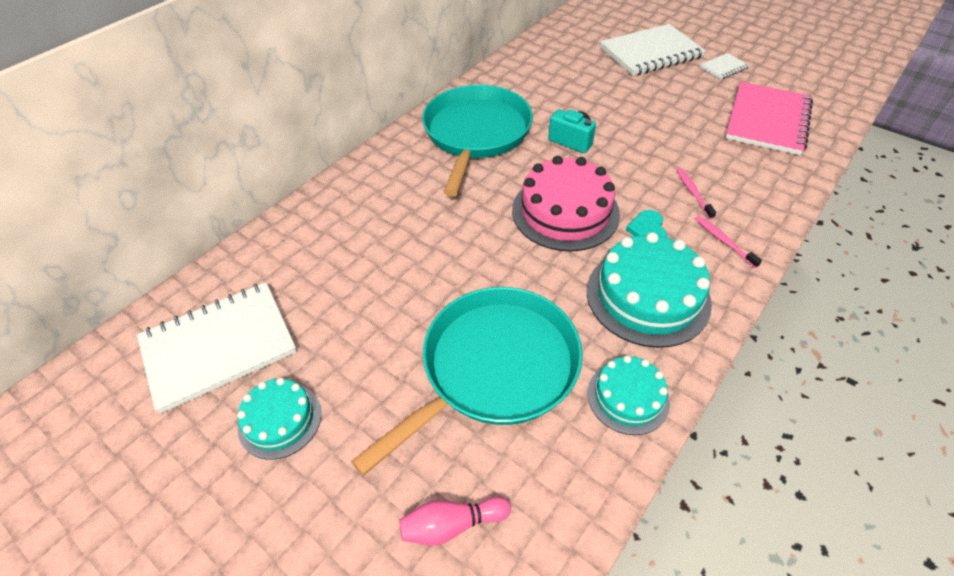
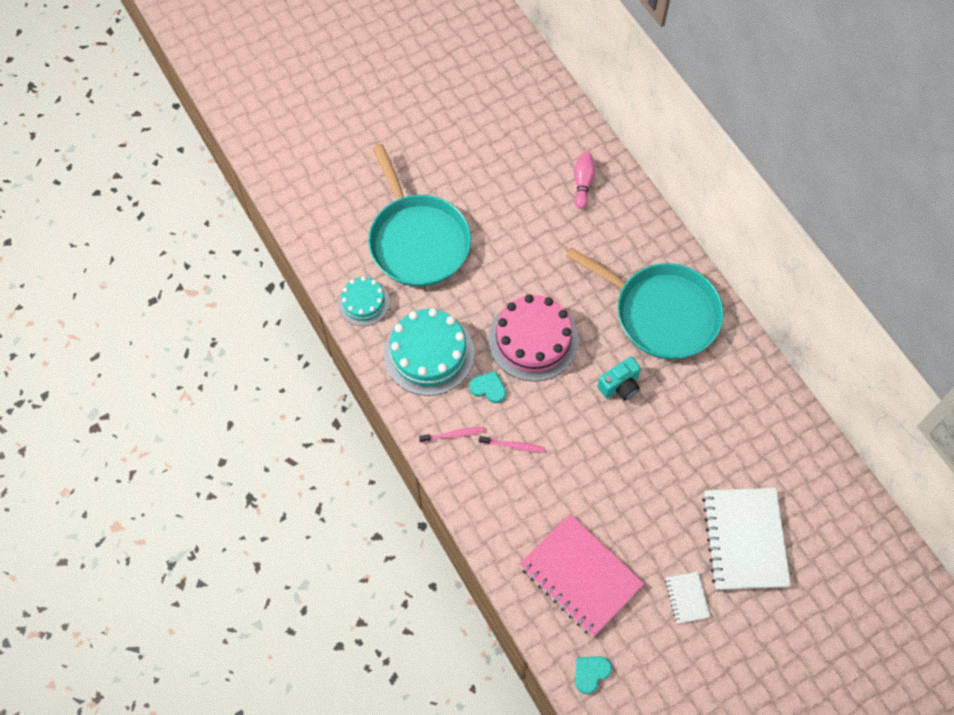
camera: 110 degrees right, 15 degrees up
(219, 346) = (501, 103): white notebook -> none
(280, 420) = (434, 126): turquoise cake -> none
(452, 524) = (337, 190): pink bowling pin -> pink bowling pin (583, 183)
(834, 97) = (591, 673): none -> turquoise heart

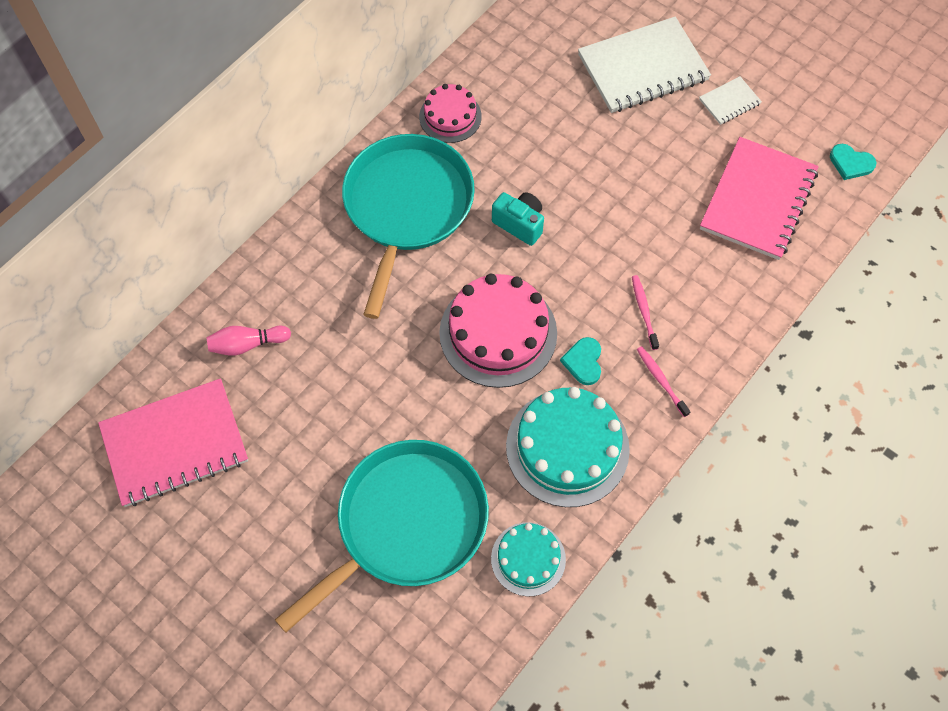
camera: 110 degrees left, 0 degrees up
(525, 128) = (175, 444): none -> pink notebook
(737, 369) = (450, 116): none -> pink cake

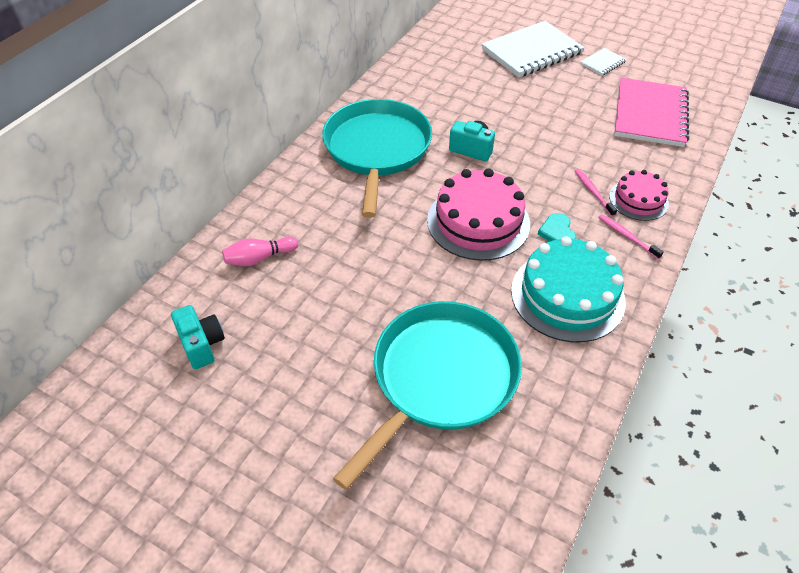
camera: 10 degrees left, 15 degrees down
(175, 444) = (202, 345): pink notebook -> turquoise camera
(450, 116) = (396, 93): pink cake -> pink cake (638, 200)
(528, 559) = (565, 390): turquoise cake -> none
(850, 163) = (707, 86): turquoise heart -> none

